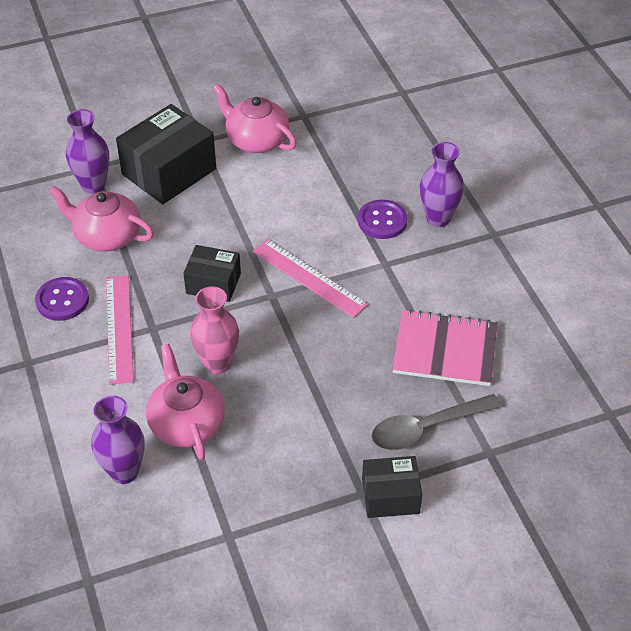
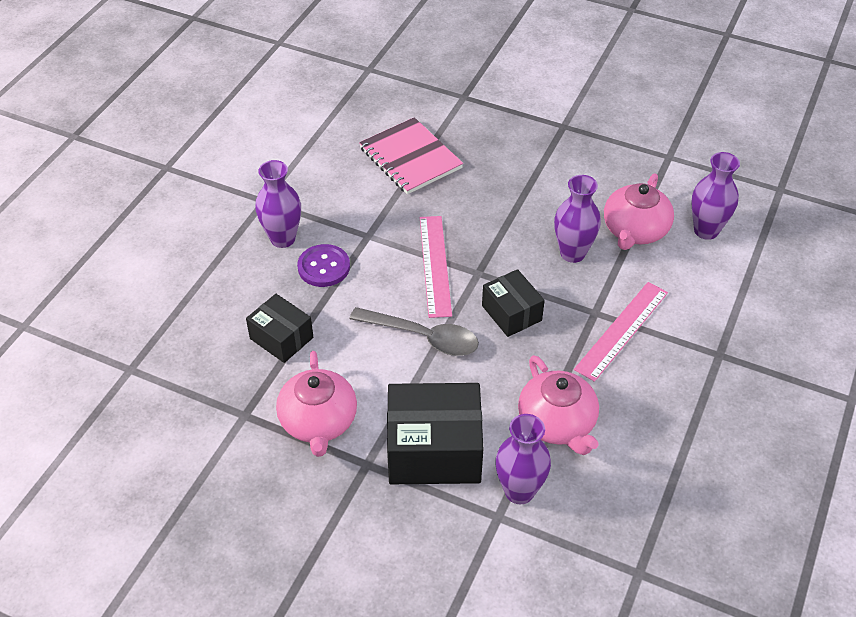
camera: 135 degrees left, 0 degrees up
(62, 300) = (649, 388): purple button -> none
(217, 363) = (572, 253): pink vase -> purple vase
(390, 496) = (549, 114): black box -> black box (281, 338)
(426, 428) = (482, 129): grey spoon -> grey spoon (423, 337)

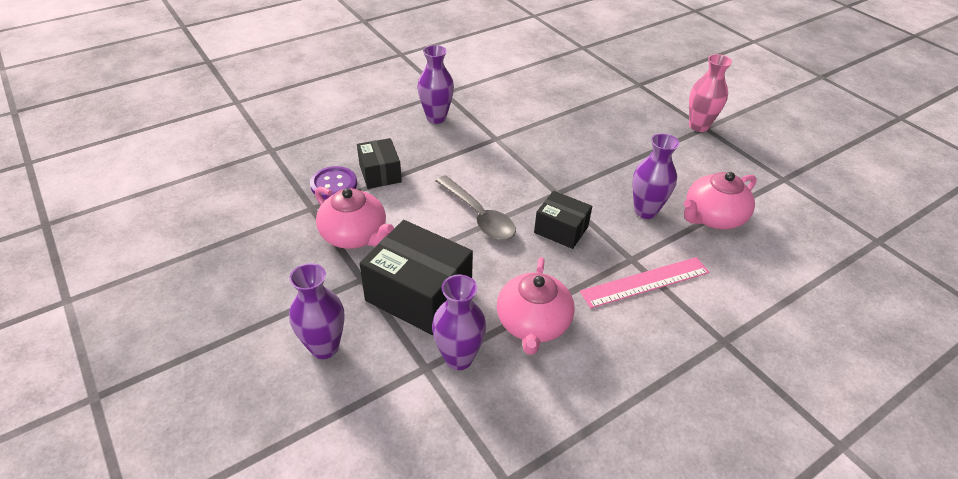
camera: 30 degrees right, 5 degrees down
(318, 422) = (355, 235): pink teapot -> pink teapot turned 75 degrees counterclockwise
(324, 267) = (448, 144): purple button -> purple button (334, 184)
(410, 158) = (567, 105): pink notebook -> none
(435, 265) = (528, 175): pink ruler -> none
(511, 313) = (561, 230): black box -> black box turned 60 degrees counterclockwise
(556, 127) = (698, 126): none -> pink vase
(706, 230) = (780, 243): purple vase -> purple vase (324, 347)

